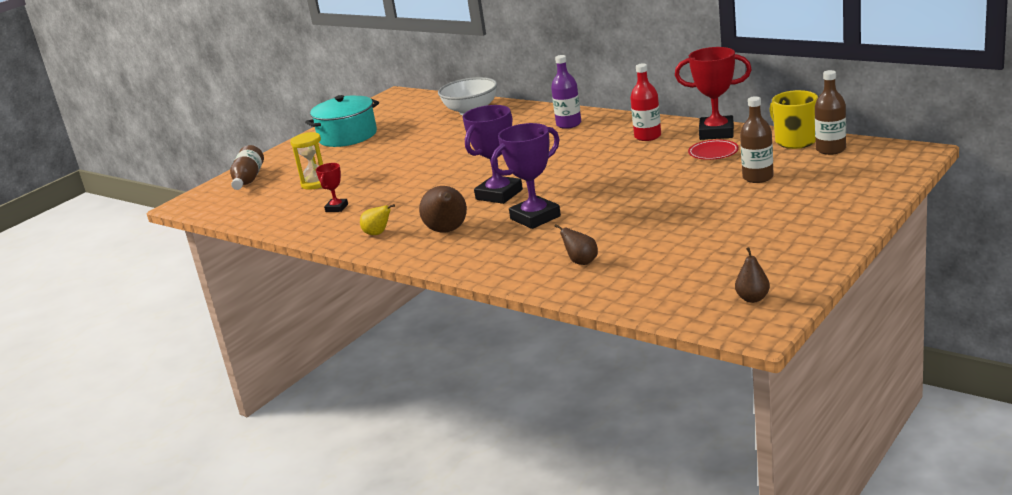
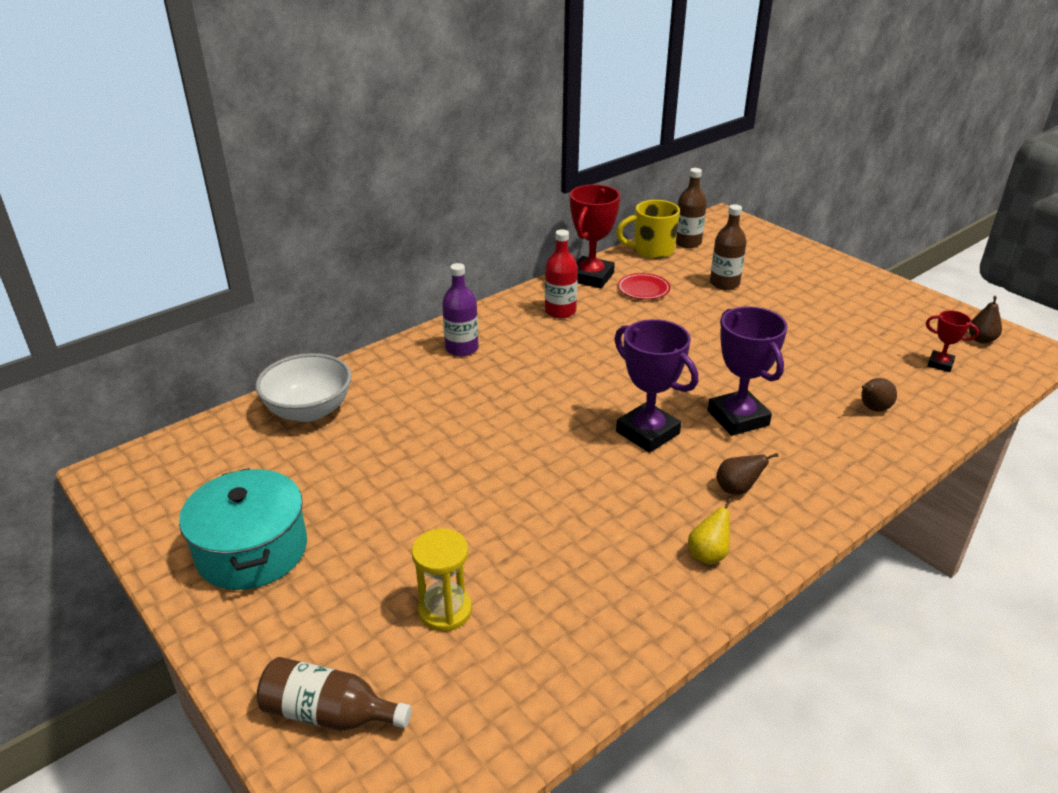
camera: 80 degrees left, 10 degrees up
(336, 208) = (577, 592): red trophy -> red trophy (940, 364)
(447, 231) = (737, 489): brown pear -> brown pear, size x0.59

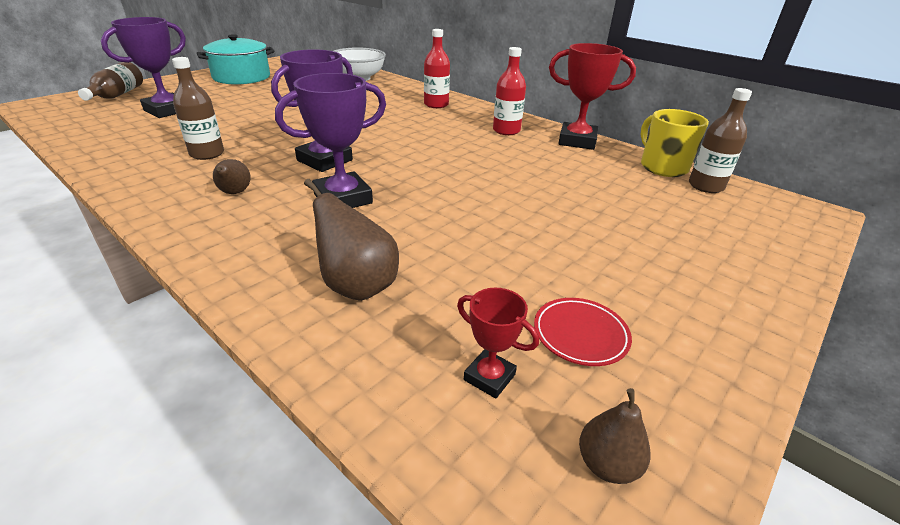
camera: 80 degrees right, 0 degrees up
(445, 610) = (167, 110): yellow hourglass -> purple trophy
(462, 348) = (436, 104): purple bottle -> red bottle
(643, 289) = (571, 162): red plate -> red plate (580, 334)
(708, 555) = (160, 178): yellow pear -> none
(724, 283) = (620, 204): brown bottle -> brown bottle (207, 154)
(873, 408) = (357, 286): brown pear -> brown pear, size x1.69
(940, 364) = (489, 377): red trophy -> red trophy turned 75 degrees counterclockwise

